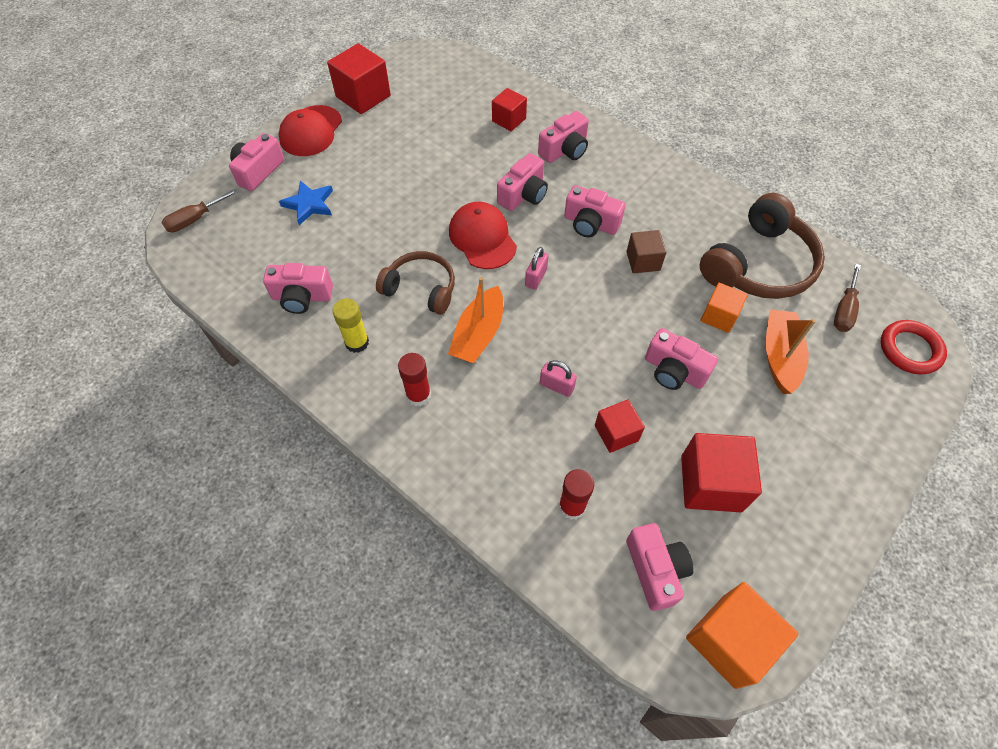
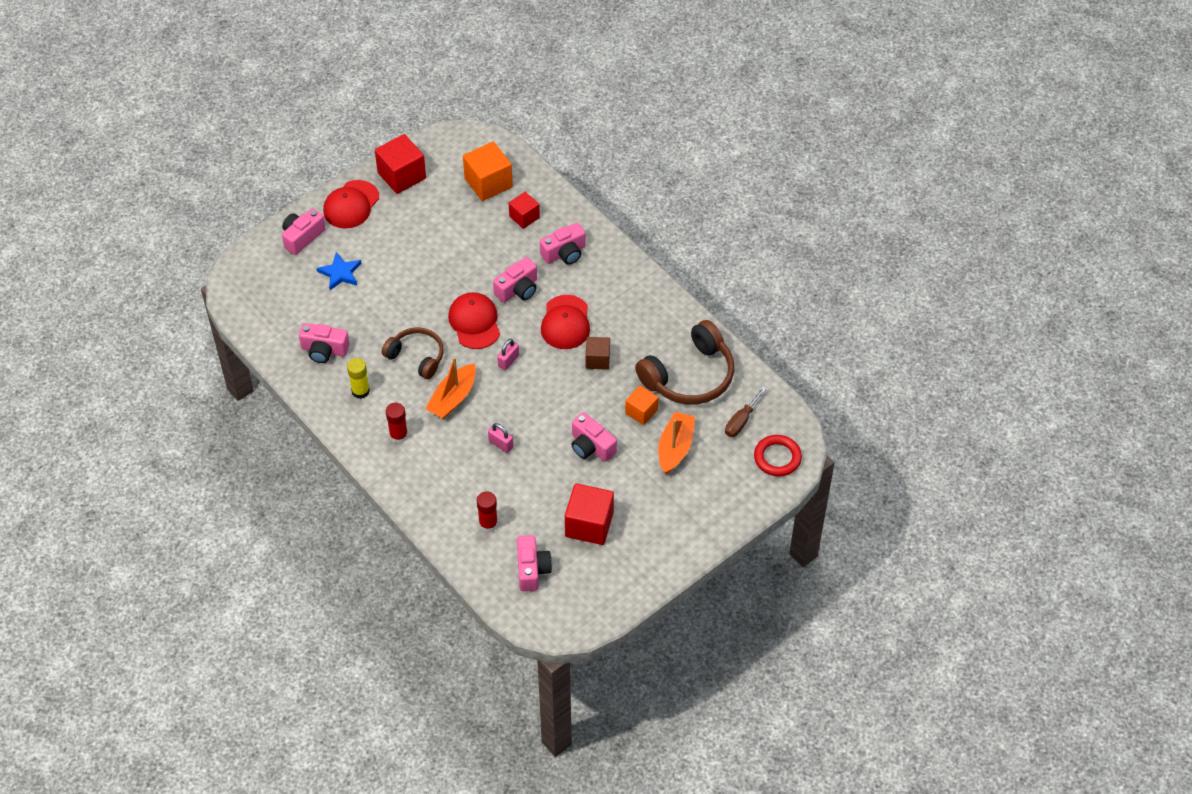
camera: 10 degrees right, 5 degrees down
(195, 219) = (247, 273): brown screwdriver -> none
(590, 224) = (565, 322): pink camera -> red cap
(616, 433) = (534, 482): red cube -> none
(729, 640) = (565, 615): orange cube -> orange cube (488, 183)

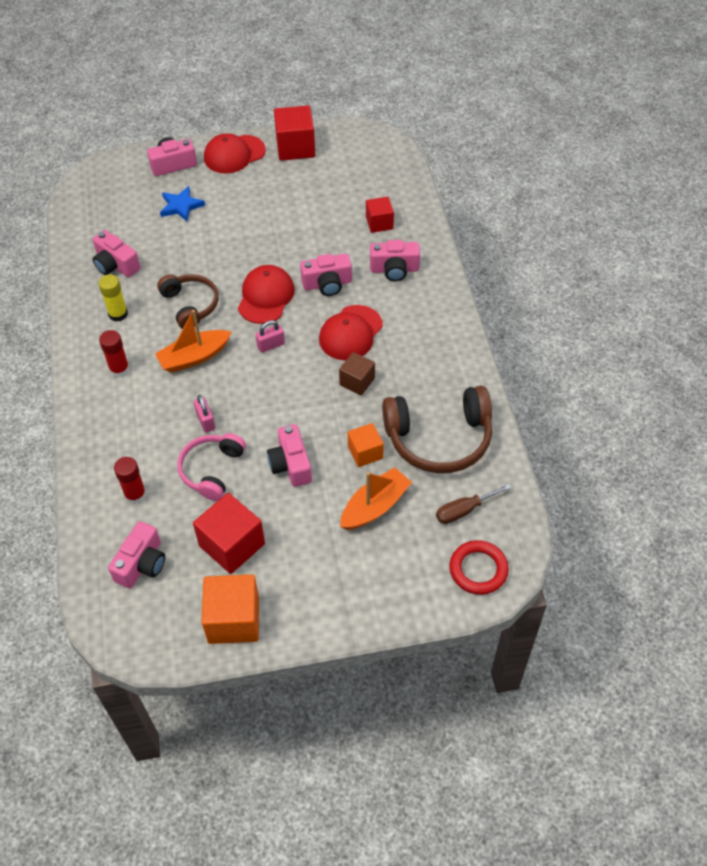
camera: 30 degrees right, 0 degrees up
(488, 183) = (367, 182): orange cube -> orange cube (233, 620)
(533, 478) = (212, 470): none -> pink headphones

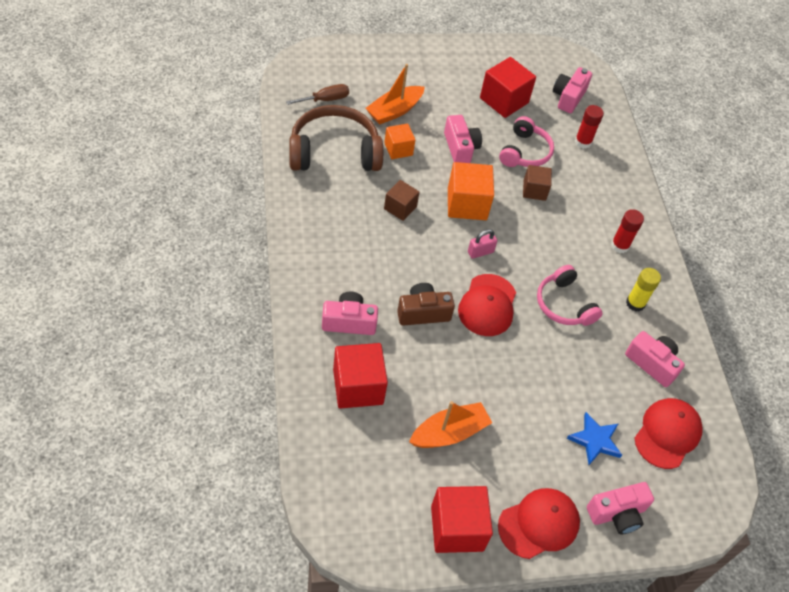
camera: 175 degrees right, 0 degrees up
(190, 305) = (564, 304): brown headphones -> pink headphones
(194, 357) = (552, 249): orange boat -> orange boat (449, 433)
(206, 421) = (534, 190): pink padlock -> brown cube
(233, 620) = (499, 58): orange cube -> orange cube (467, 204)
(327, 284) = (423, 312): pink camera -> brown camera
(350, 333) = (402, 255): red cap -> red cap (667, 434)
(379, 223) = (358, 387): red cube -> red cube, size x1.64
(478, 569) = (323, 63): red ring -> none

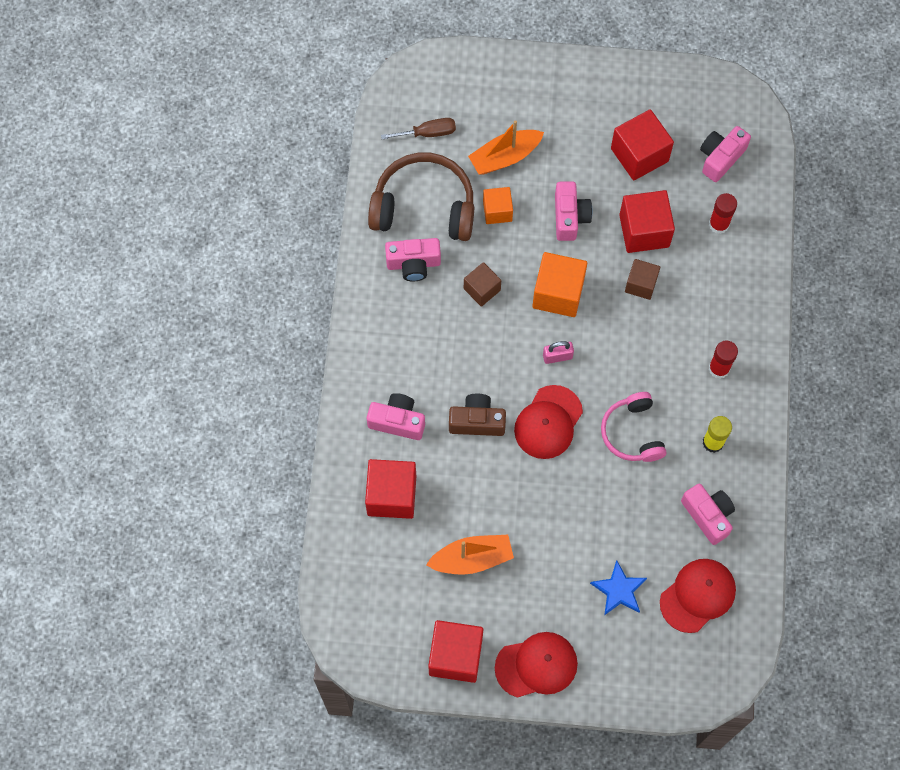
camera: 20 degrees right, 15 degrees up
(524, 152) = (644, 231): pink headphones -> red cube
(617, 514) = (618, 669): pink camera -> pink camera (413, 264)

